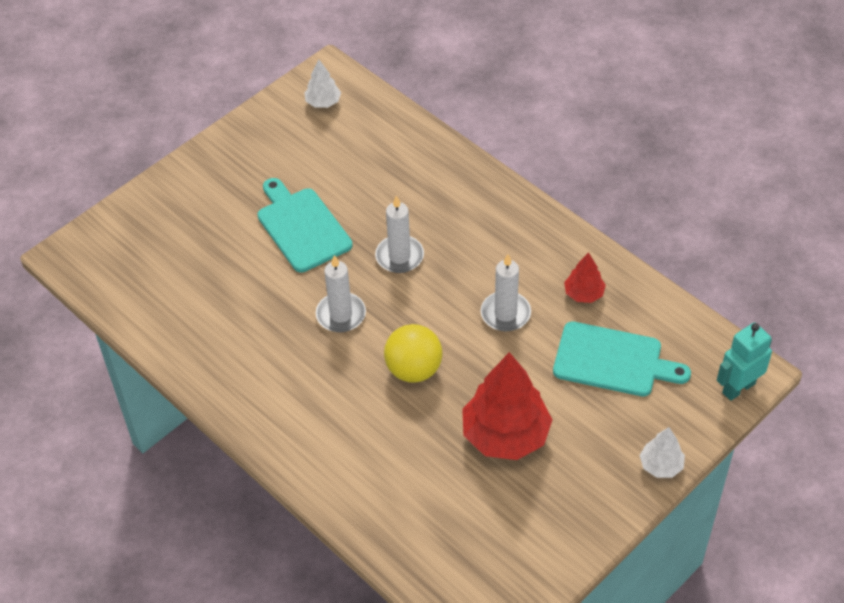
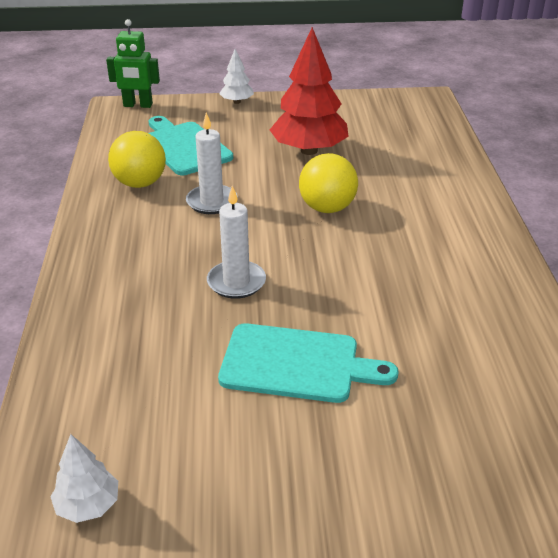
camera: 140 degrees left, 15 degrees down
(301, 227) = (296, 364): turquoise cutting board -> turquoise cutting board turned 90 degrees counterclockwise
(341, 315) = (344, 270): white candle -> none
(583, 294) = (140, 183): red tree -> yellow ball
(738, 388) = (138, 105): turquoise robot -> green robot

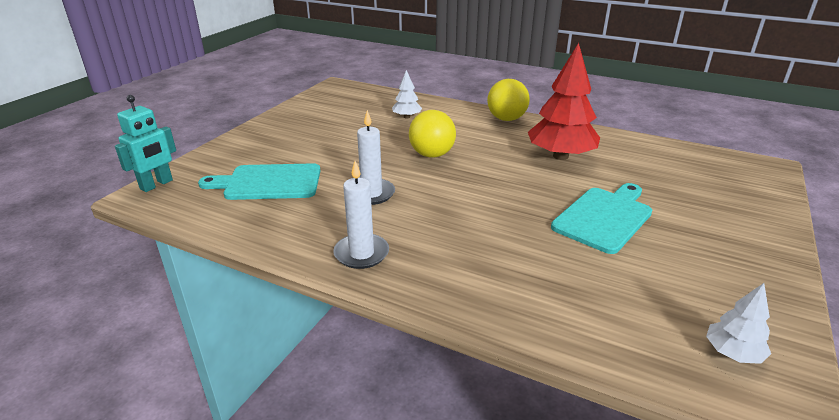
camera: 60 degrees left, 5 degrees down
(138, 105) = (156, 185): green robot -> turquoise robot
(140, 183) = (299, 218): yellow ball -> yellow ball (506, 119)
(236, 282) = (492, 213): white candle -> white candle (361, 253)
(237, 102) = (231, 142): white tree -> white tree (406, 117)
(309, 150) = (348, 138): red tree -> red tree (560, 156)

